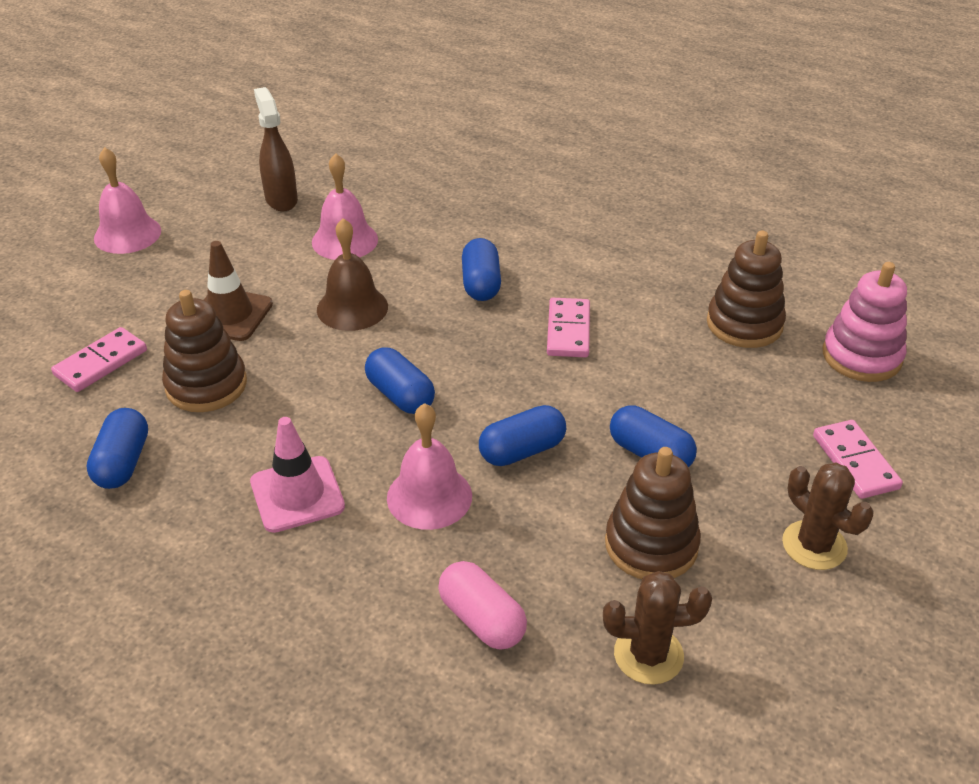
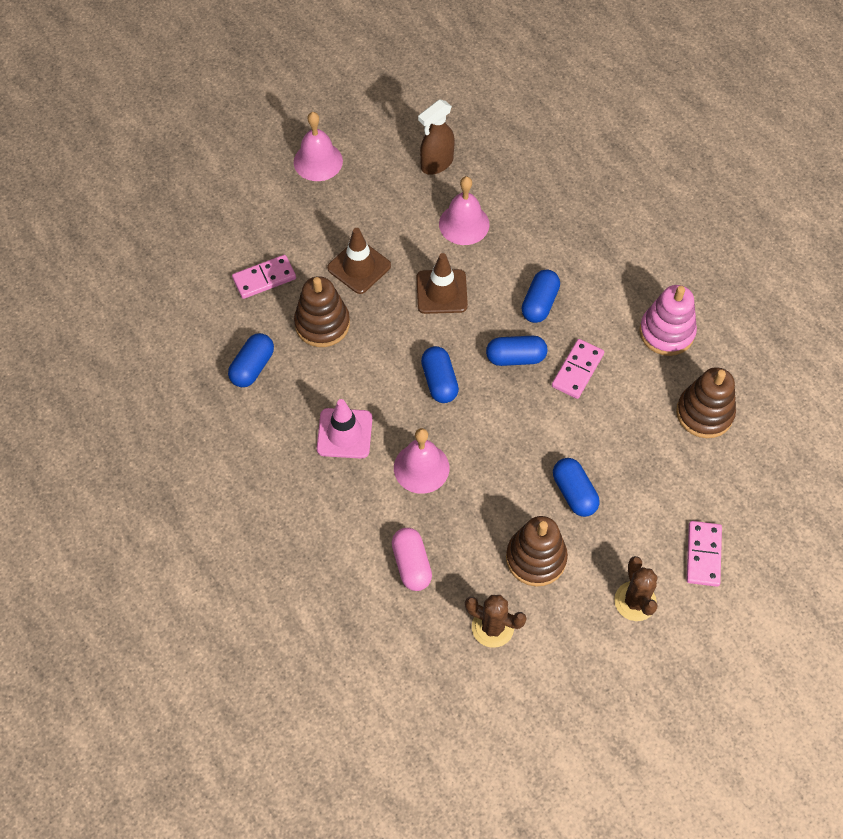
camera: 25 degrees right, 20 degrees up
(281, 199) = (436, 164): brown spray bottle -> brown spray bottle turned 135 degrees counterclockwise
(352, 308) = (441, 292): brown bell -> brown traffic cone
(522, 450) = (494, 457): blue capsule -> blue capsule (515, 357)
(861, 356) = (769, 474): pink stacking toy -> pink stacking toy (666, 332)

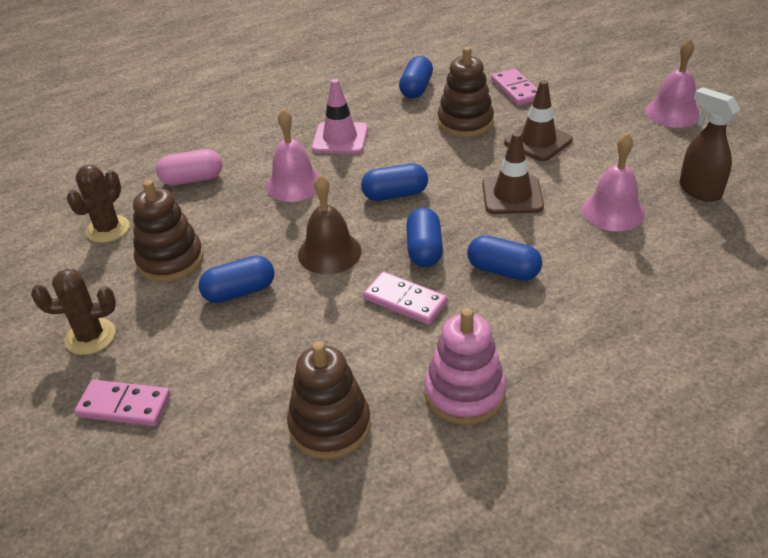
camera: 95 degrees right, 20 degrees down
(252, 367) = (416, 89): blue capsule -> blue capsule turned 75 degrees clockwise
(521, 428) = (329, 252): none -> brown bell

